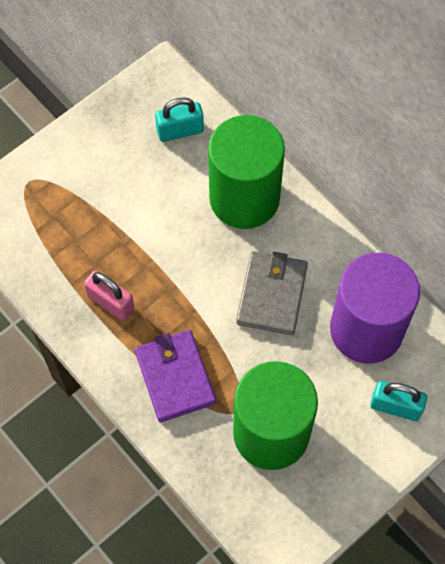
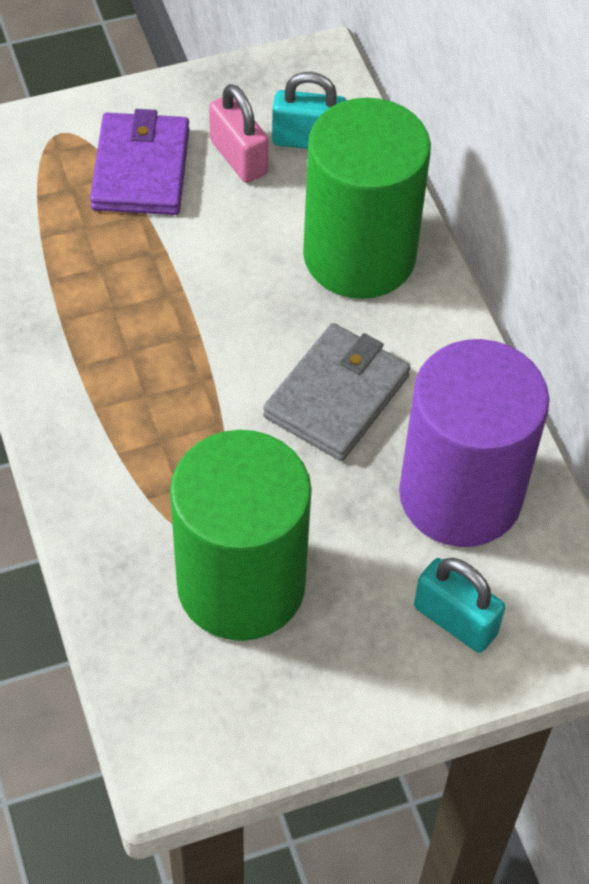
camera: 20 degrees right, 10 degrees down
(111, 302) = (93, 323): pink padlock -> pink padlock (238, 157)
(175, 377) = (135, 455): purple wallet -> purple wallet (140, 169)

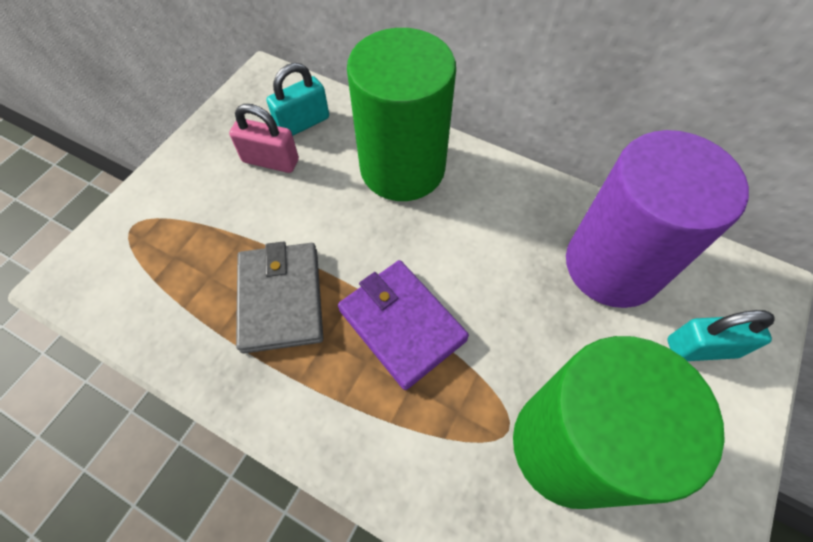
camera: 40 degrees left, 5 degrees up
(140, 169) = (213, 211): purple wallet -> purple wallet (402, 325)
(336, 396) = (482, 262): grey wallet -> grey wallet (281, 299)

